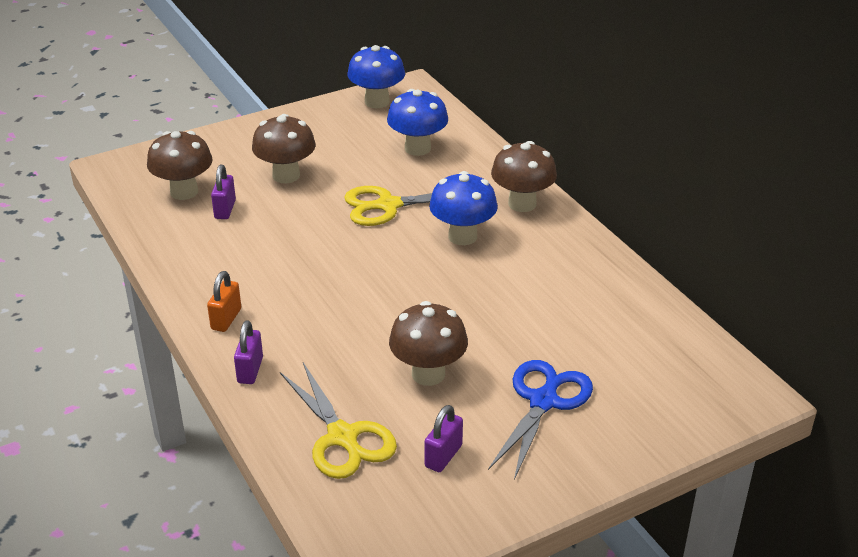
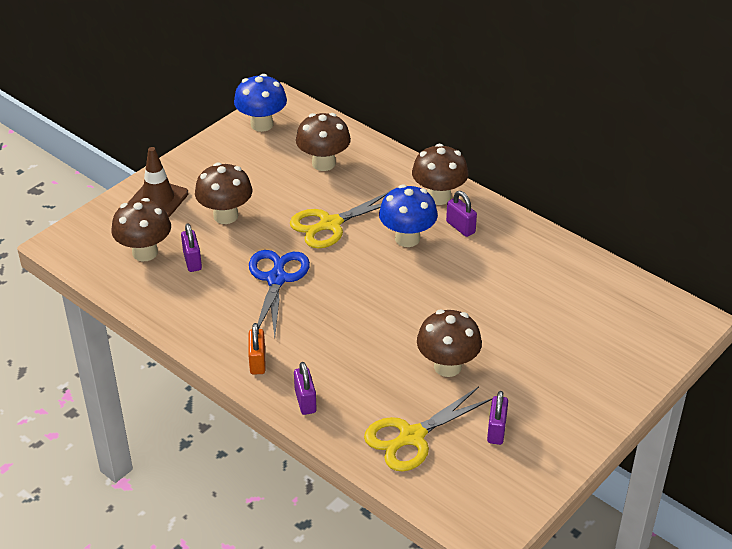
camera: 20 degrees left, 5 degrees up
(230, 147) = (158, 199): none -> brown traffic cone
(342, 437) = (412, 437): yellow scissors -> yellow scissors turned 105 degrees clockwise
(417, 148) = (323, 163): blue mushroom -> brown mushroom
(528, 238) = (460, 227): none -> purple padlock
(543, 401) = (546, 366): blue scissors -> blue scissors (276, 279)

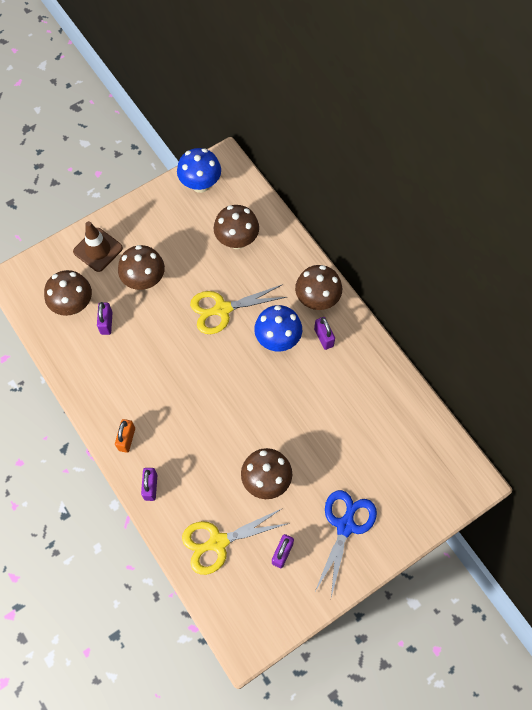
camera: 15 degrees right, 25 degrees up
(276, 279) = (164, 358): blue scissors -> blue scissors (345, 526)

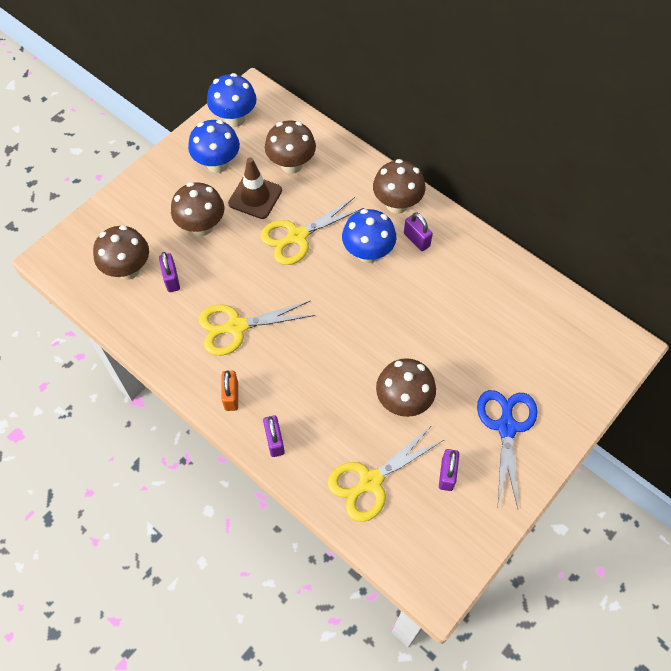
camera: 15 degrees left, 5 degrees down
(98, 250) = (140, 207): brown traffic cone -> brown traffic cone (255, 197)
(148, 379) = (236, 327): none -> yellow scissors
(174, 225) = (217, 164): none -> blue mushroom

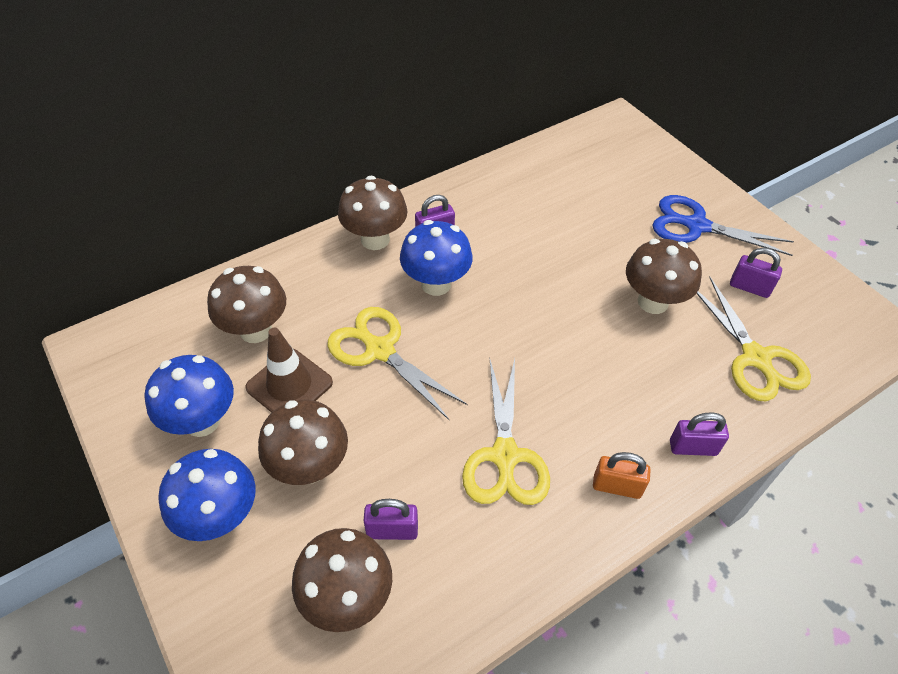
camera: 75 degrees left, 10 degrees down
(234, 119) = (128, 380): blue mushroom -> blue mushroom (220, 517)
(297, 236) = (380, 350): yellow scissors -> yellow scissors turned 150 degrees clockwise

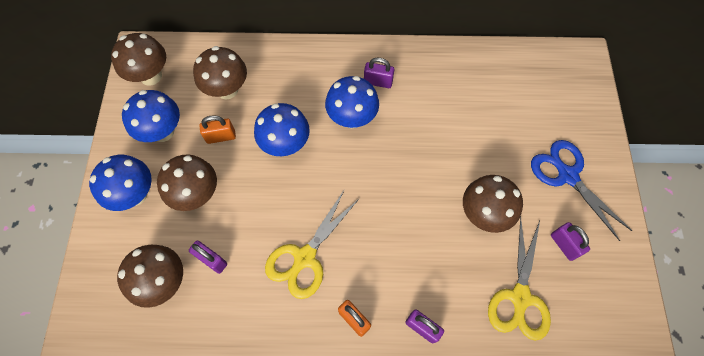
camera: 35 degrees right, 15 degrees up
(289, 385) = (221, 137): brown traffic cone -> orange padlock
(375, 239) = (338, 65): brown mushroom -> brown mushroom (151, 76)
(380, 350) = (285, 144): yellow scissors -> blue mushroom

